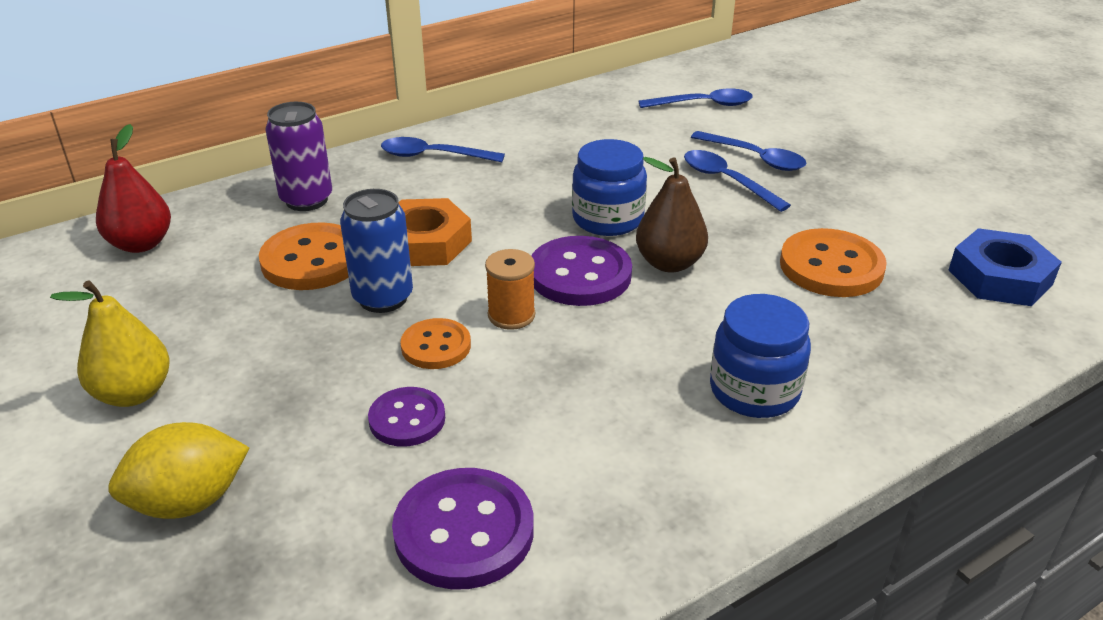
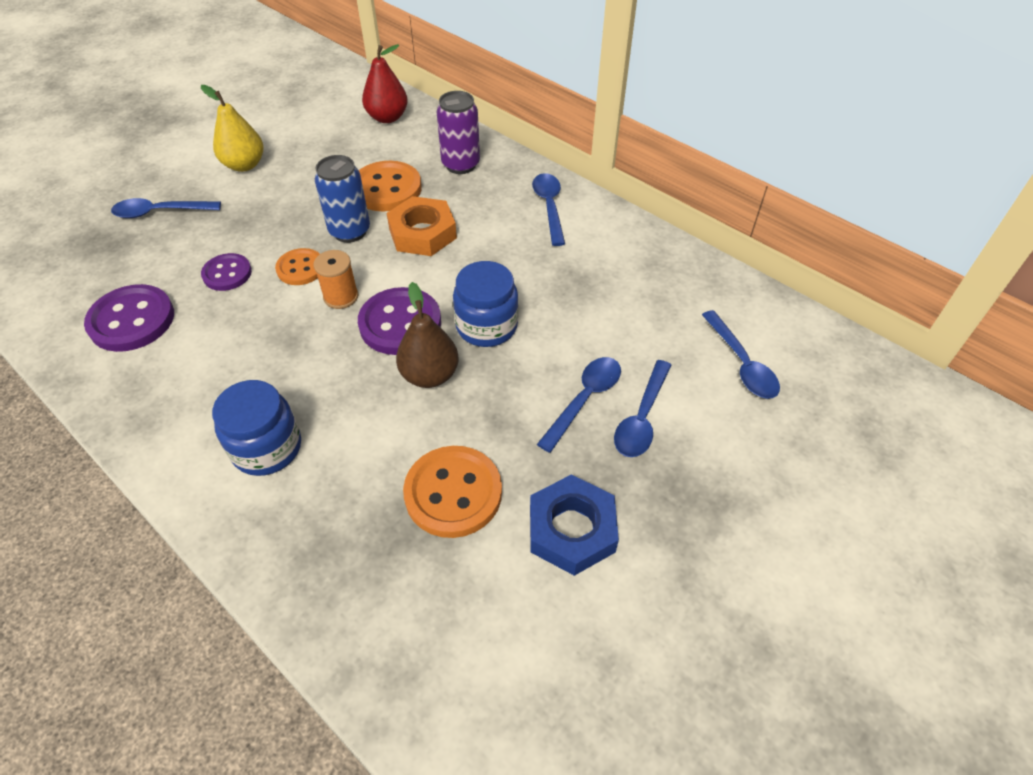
camera: 75 degrees right, 15 degrees up
(189, 501) = (160, 212): yellow lemon -> blue spoon
(999, 277) = (470, 649): blue nut -> blue nut (572, 529)

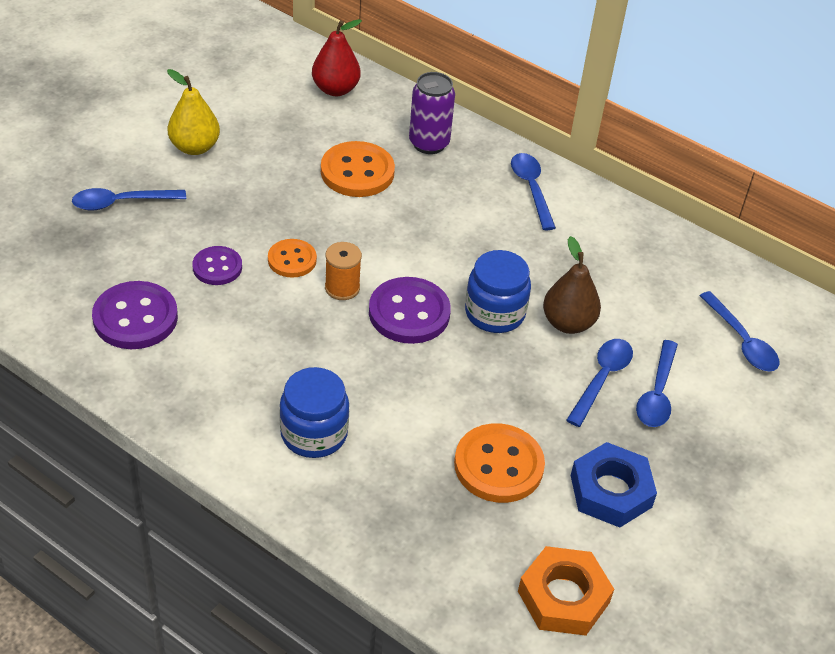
camera: 10 degrees left, 5 degrees down
(350, 231) = (331, 219): blue can -> none
(422, 233) = (407, 220): orange nut -> orange nut (563, 597)
(430, 375) = (451, 361): brown pear -> brown pear (568, 323)

